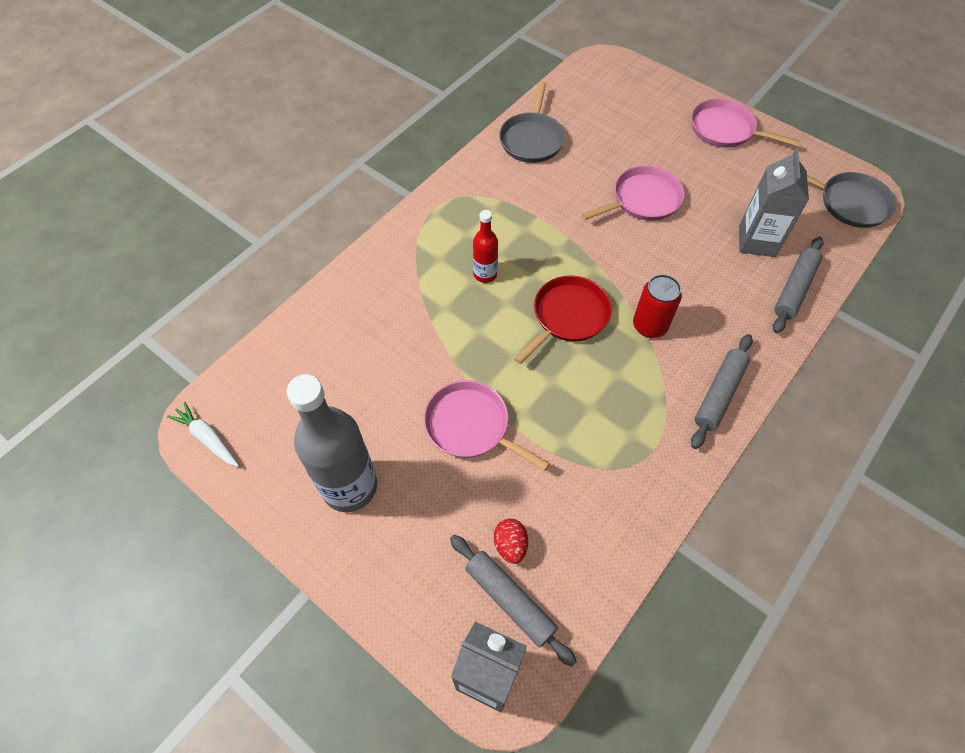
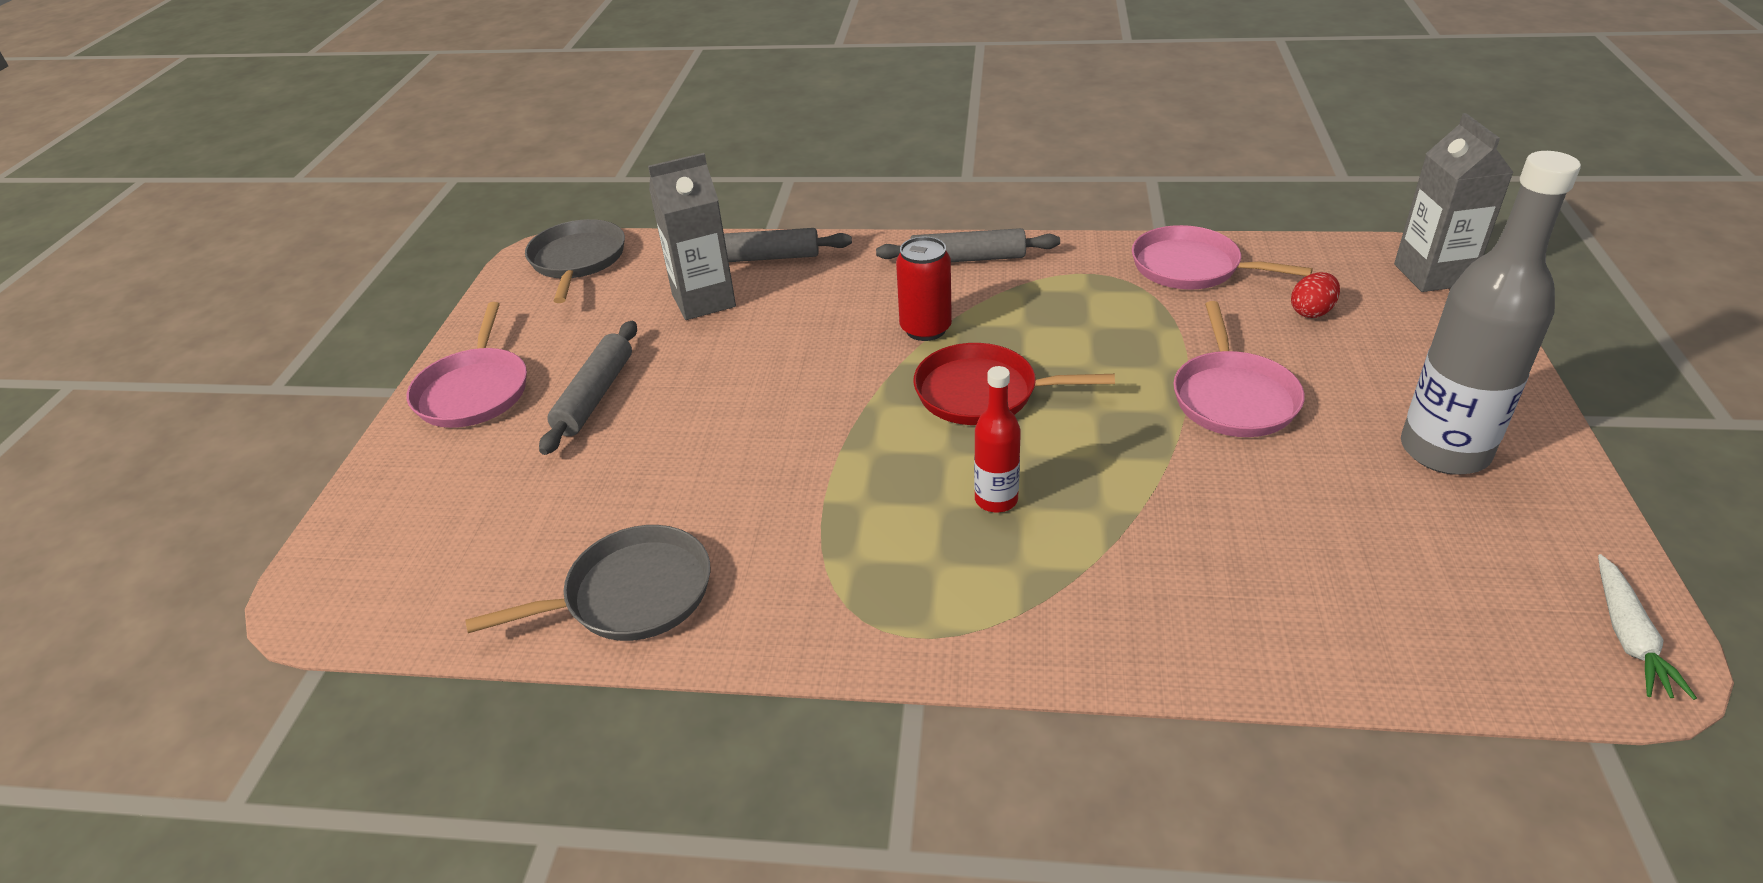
camera: 120 degrees left, 20 degrees down
(510, 600) = (1357, 290): grey rolling pin -> grey rolling pin (595, 396)
(643, 199) = (697, 412): pink pan -> pink pan (1191, 267)

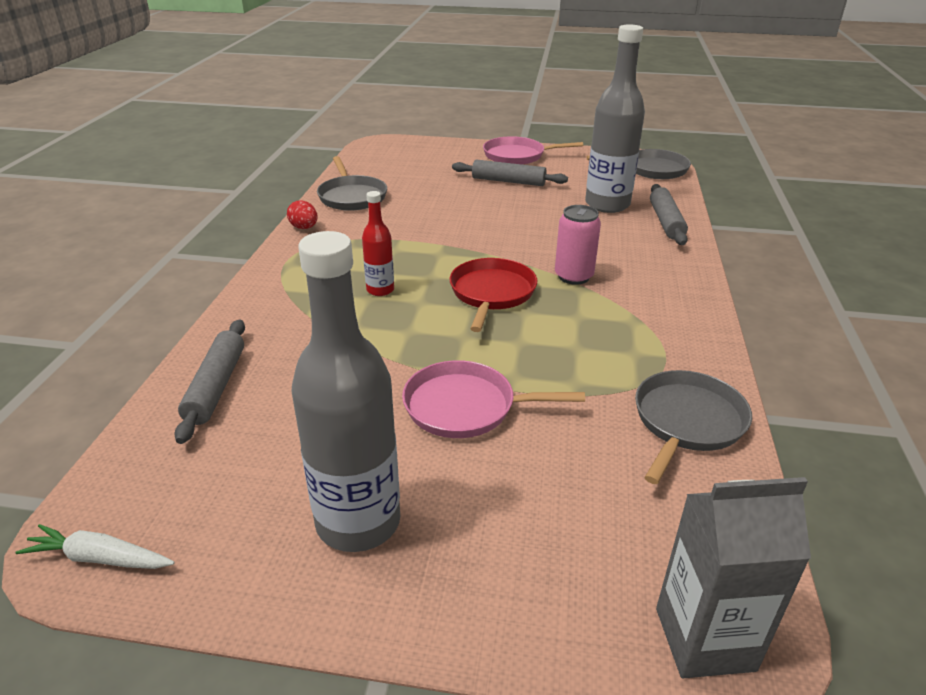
camera: 90 degrees right, 5 degrees down
(703, 301) = (607, 205): grey carton -> grey bottle
(925, 329) = (573, 276): red can -> pink can
(967, 259) = (679, 299): grey rolling pin -> grey rolling pin (216, 386)
(1191, 267) = (687, 422): pink pan -> grey pan
(1311, 312) = (604, 491): red egg -> red egg (304, 228)

